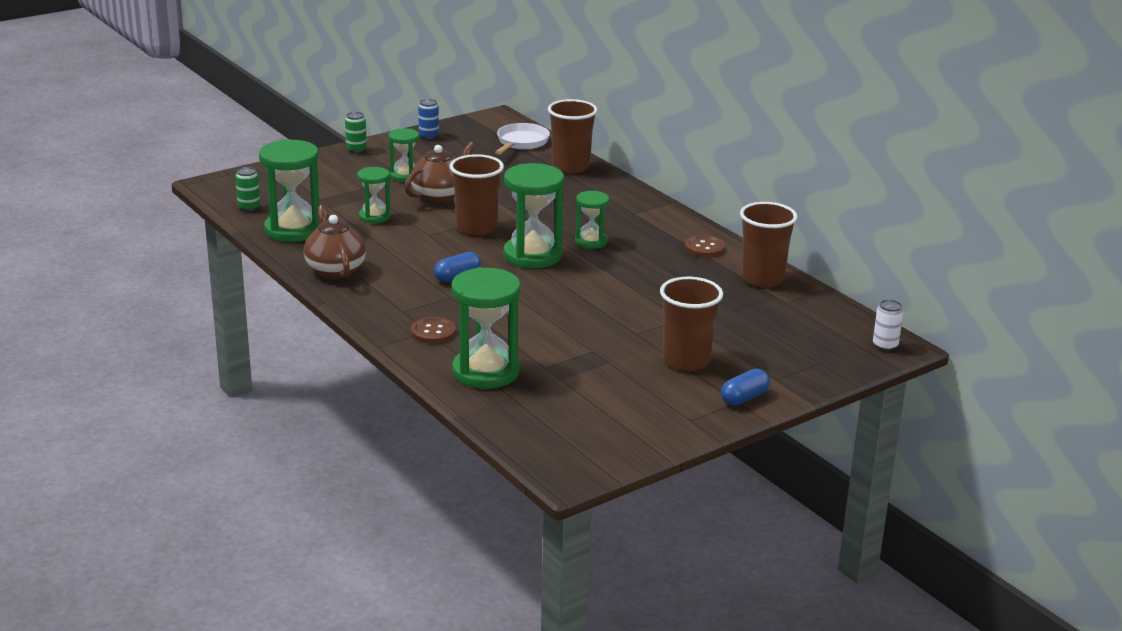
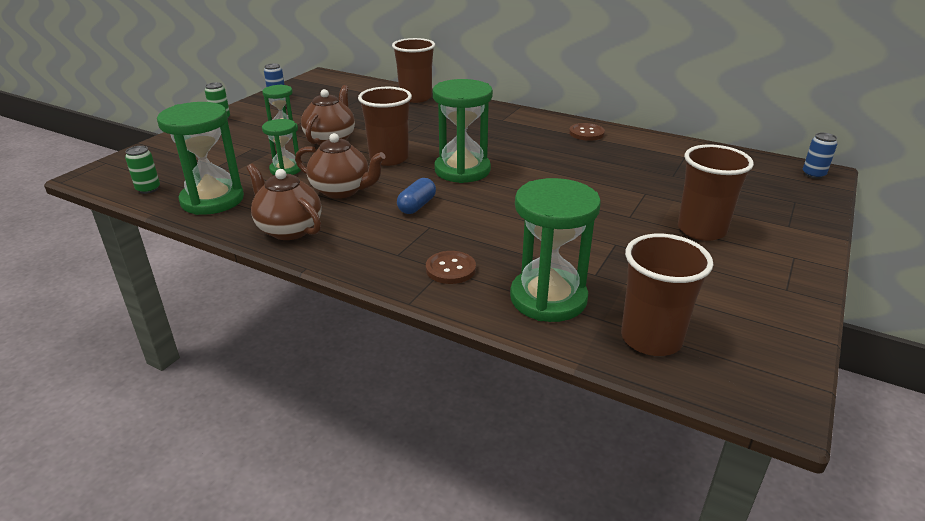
camera: 25 degrees left, 5 degrees up
(406, 248) = (342, 191): none -> brown teapot
(521, 142) = (358, 88): white pan -> none
(591, 242) = (496, 148): green hourglass -> none
(744, 398) = (793, 251): blue capsule -> none
(762, 278) = (657, 146): brown cup -> brown cup (651, 339)
(885, 345) = (813, 174): white can -> blue can

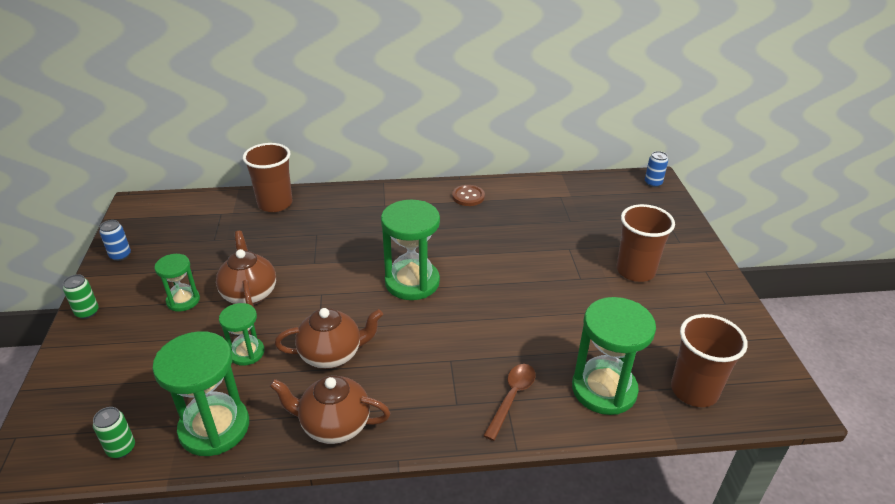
camera: 35 degrees left, 5 degrees up
(389, 158) = (333, 295): brown cup -> none
(417, 206) = (417, 342): blue capsule -> none
(450, 269) = (512, 397): brown button -> brown spoon

